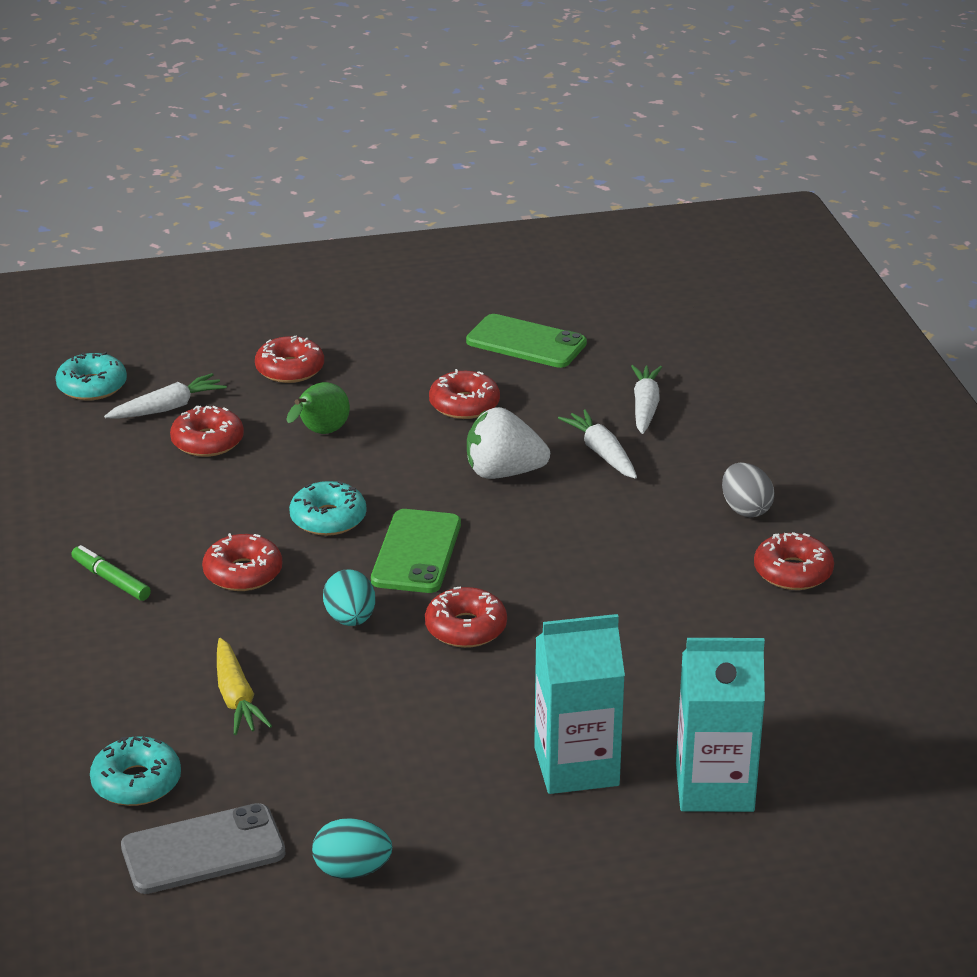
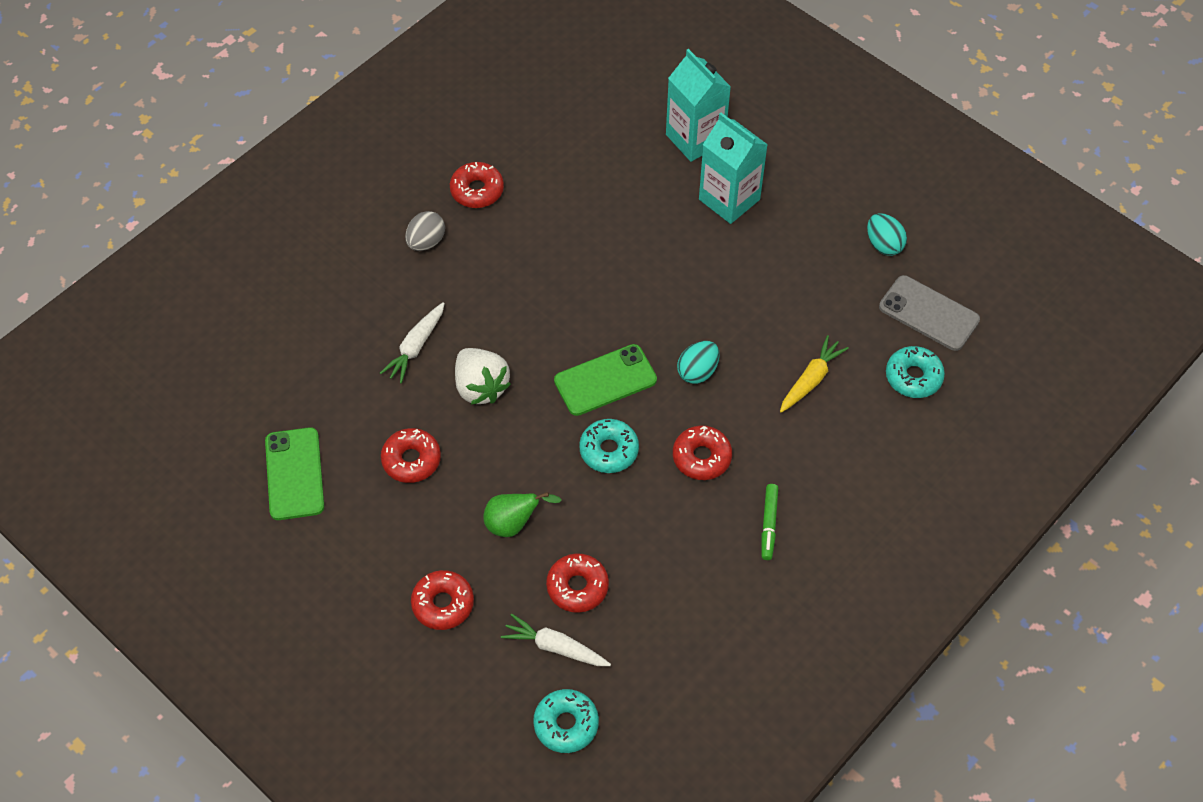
camera: 125 degrees left, 25 degrees up
(466, 628) = (658, 311): red donut -> none
(645, 407) = (337, 354): white carrot -> none

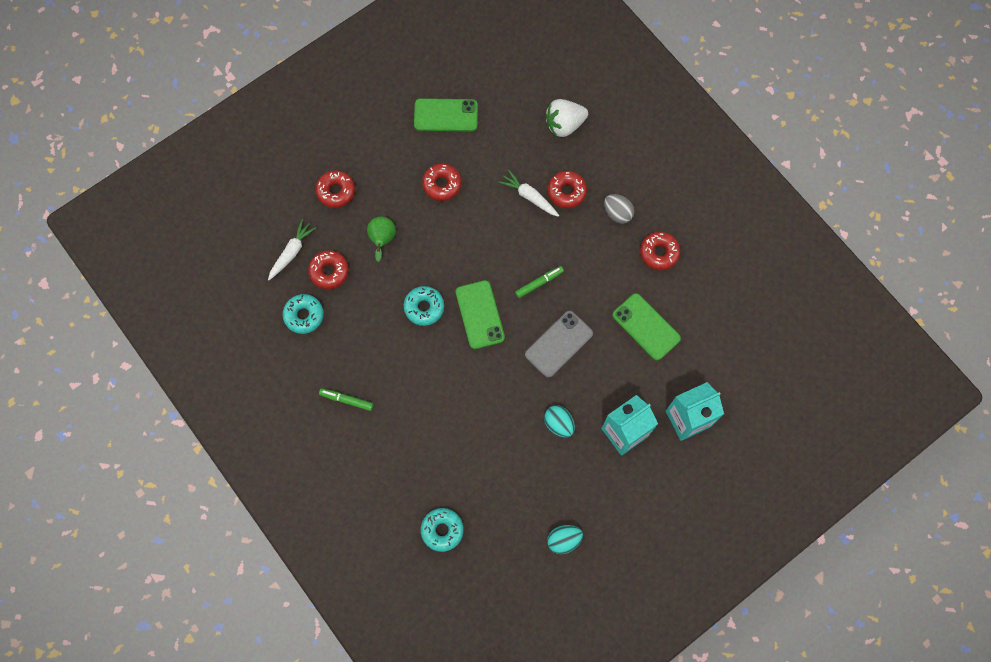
camera: 100 degrees right, 15 degrees up
(481, 387) = (489, 233): white strawberry -> white strawberry (564, 125)
(545, 318) = (539, 283): none -> green marker
(566, 724) = (241, 250): turquoise donut -> turquoise donut (304, 315)
(583, 193) = (646, 327): none -> green phone
(697, 371) = (475, 378): turquoise egg -> turquoise egg (558, 424)
(701, 457) = (406, 367): red donut -> red donut (566, 192)
(811, 379) = (454, 455): yellow carrot -> none
(928, 313) = (495, 557): grey phone -> grey phone (558, 344)

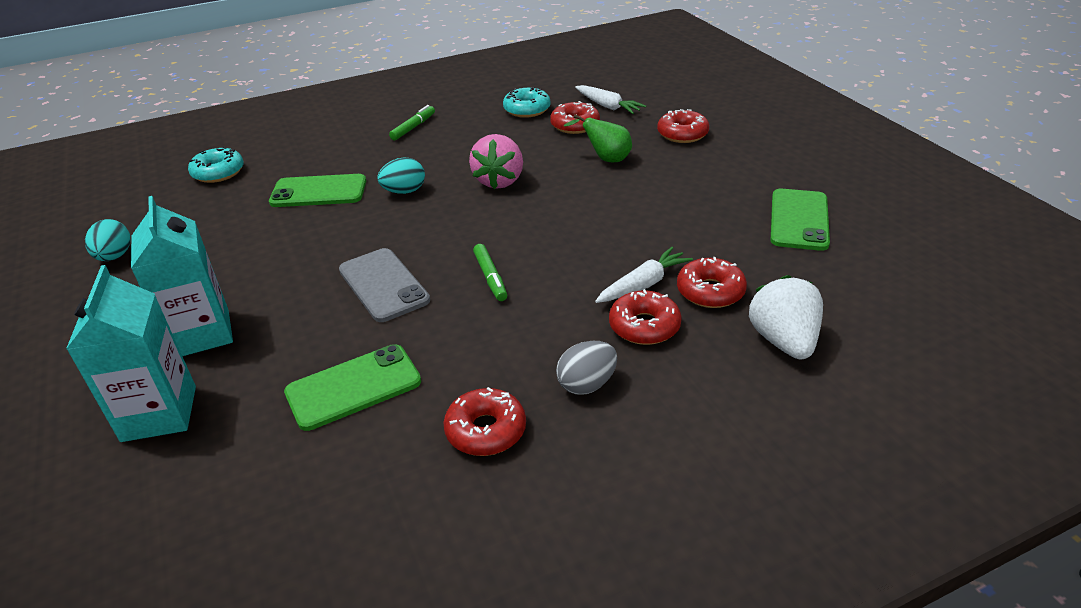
camera: 105 degrees right, 35 degrees down
(424, 307) = (499, 181): turquoise donut -> pink strawberry
(442, 184) = (679, 207): red donut -> red donut (710, 291)
(480, 314) = (467, 221): green phone -> green phone (318, 192)
(558, 424) = (267, 271): turquoise egg -> turquoise egg (404, 191)

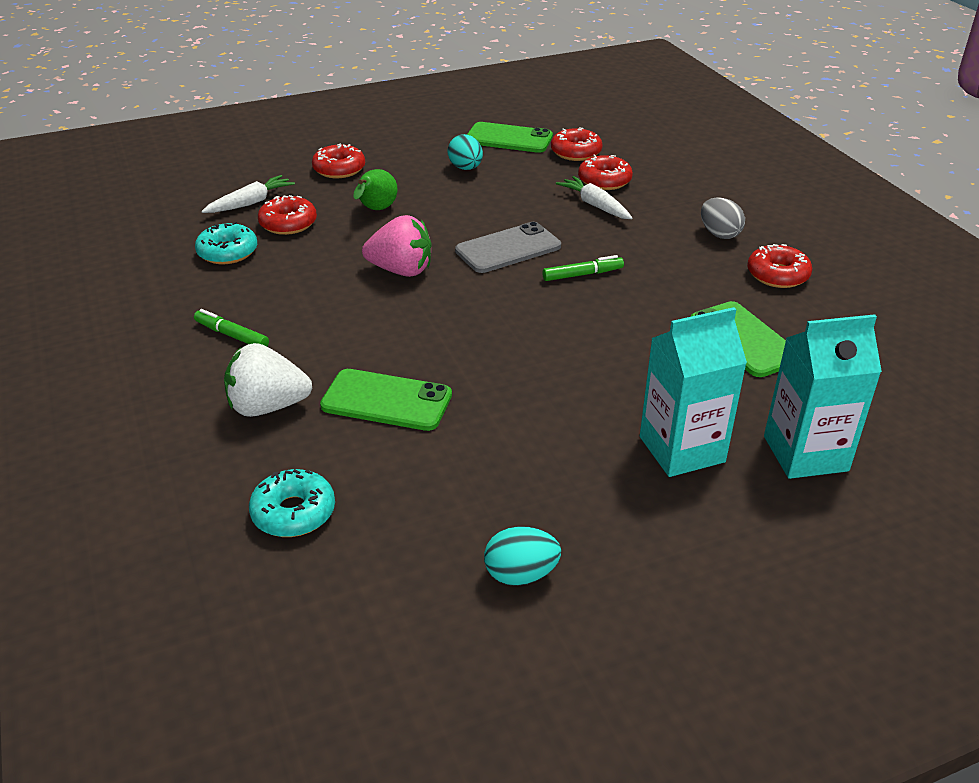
camera: 90 degrees left, 0 degrees up
(318, 192) = (386, 400): green phone -> green phone turned 75 degrees counterclockwise
(383, 285) = (593, 334): grey phone -> grey phone (508, 248)
(404, 191) = (405, 332): turquoise egg -> turquoise egg (465, 168)
(644, 326) = (649, 208): red donut -> red donut (576, 152)
(783, 341) = (661, 162): white strawberry -> white strawberry (268, 407)

